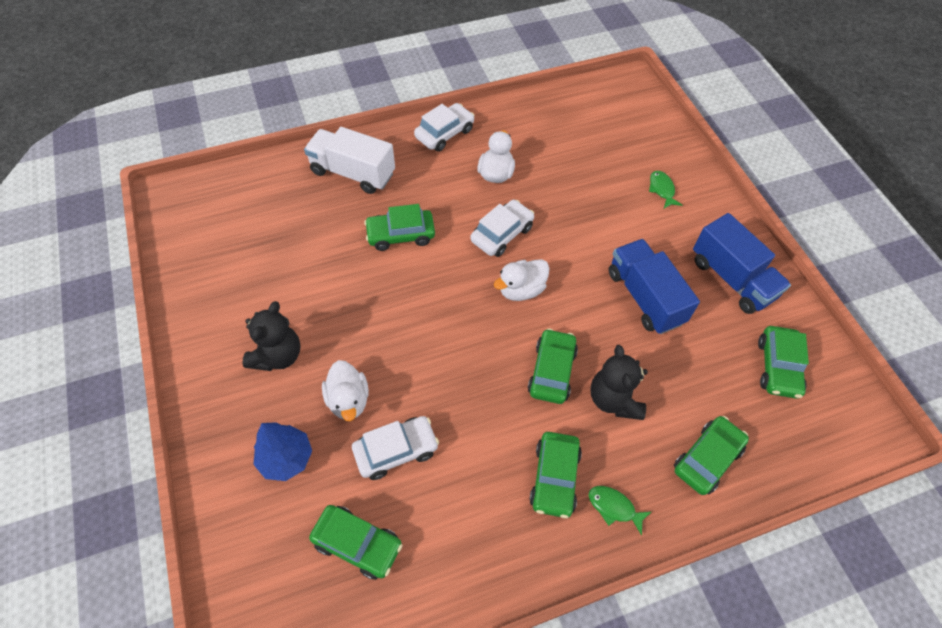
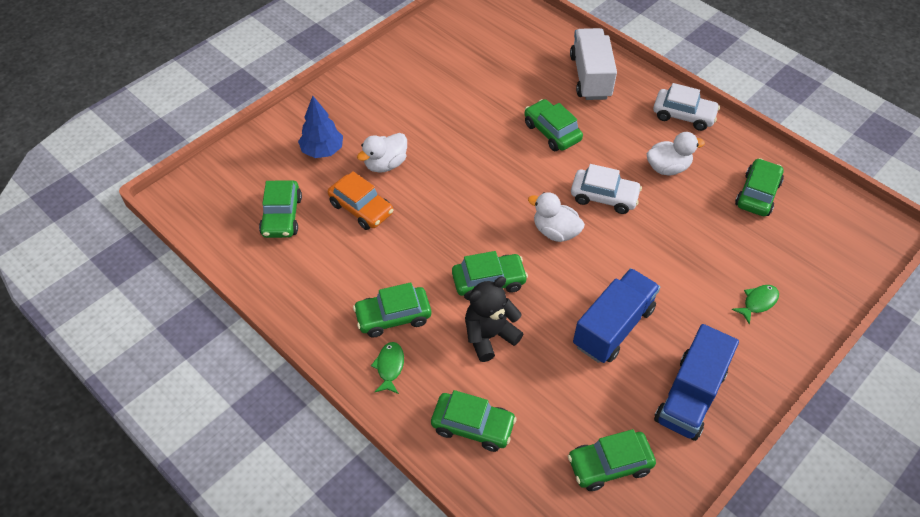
camera: 65 degrees right, 5 degrees down
(278, 355) = (397, 110): black teddy bear -> none
(396, 451) = (361, 208): white car -> orange car
(557, 133) = (757, 194): none -> green car

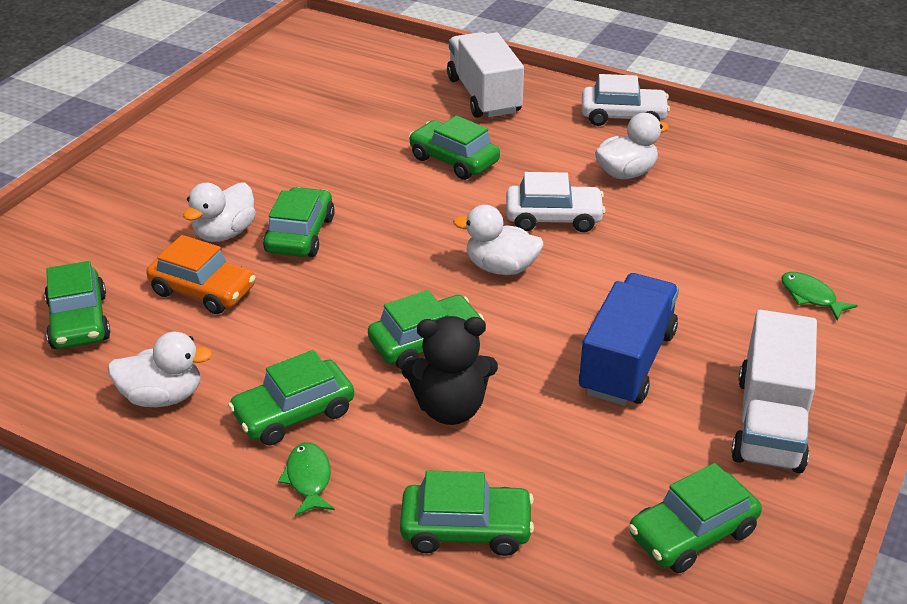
camera: 15 degrees left, 15 degrees down
(319, 285) = (163, 397): none -> white duck
(322, 151) = (123, 233): blue tree -> none
(489, 336) = (450, 408): black teddy bear -> black teddy bear turned 135 degrees counterclockwise
(690, 396) = (769, 422): blue truck -> white truck
(757, 194) = (755, 181): green car -> green car (300, 234)
(758, 302) = (811, 296): green fish -> green fish turned 75 degrees counterclockwise

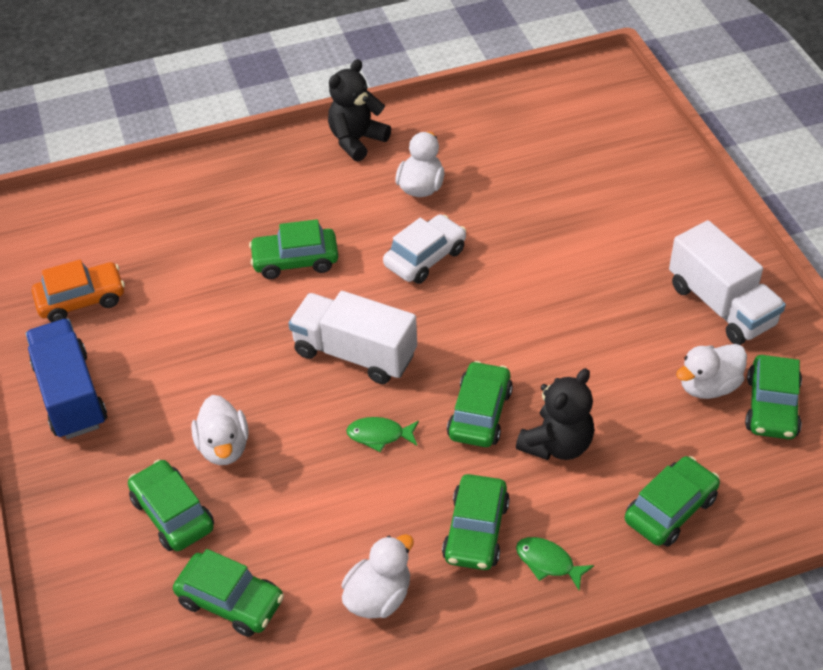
camera: 45 degrees left, 10 degrees up
(203, 291) = (281, 502): orange car -> orange car (81, 300)
(300, 234) = (280, 404): green car -> green car (173, 514)
(484, 96) = (236, 189): white truck -> white truck (355, 353)
(501, 268) = (446, 322): white duck -> white duck (708, 386)
(623, 116) = (357, 140): white car -> black teddy bear
(627, 362) = (605, 328): blue truck -> blue truck (71, 395)
(811, 296) = (638, 202): green fish -> green fish (379, 435)

